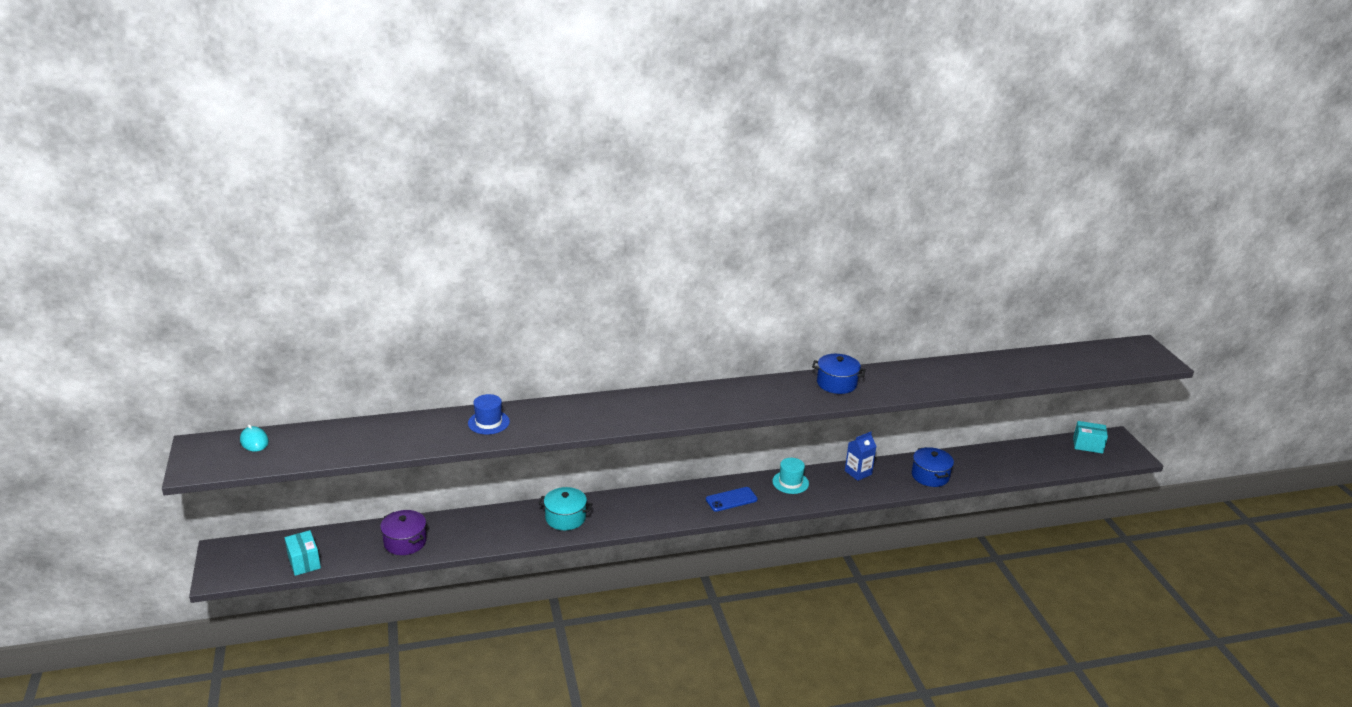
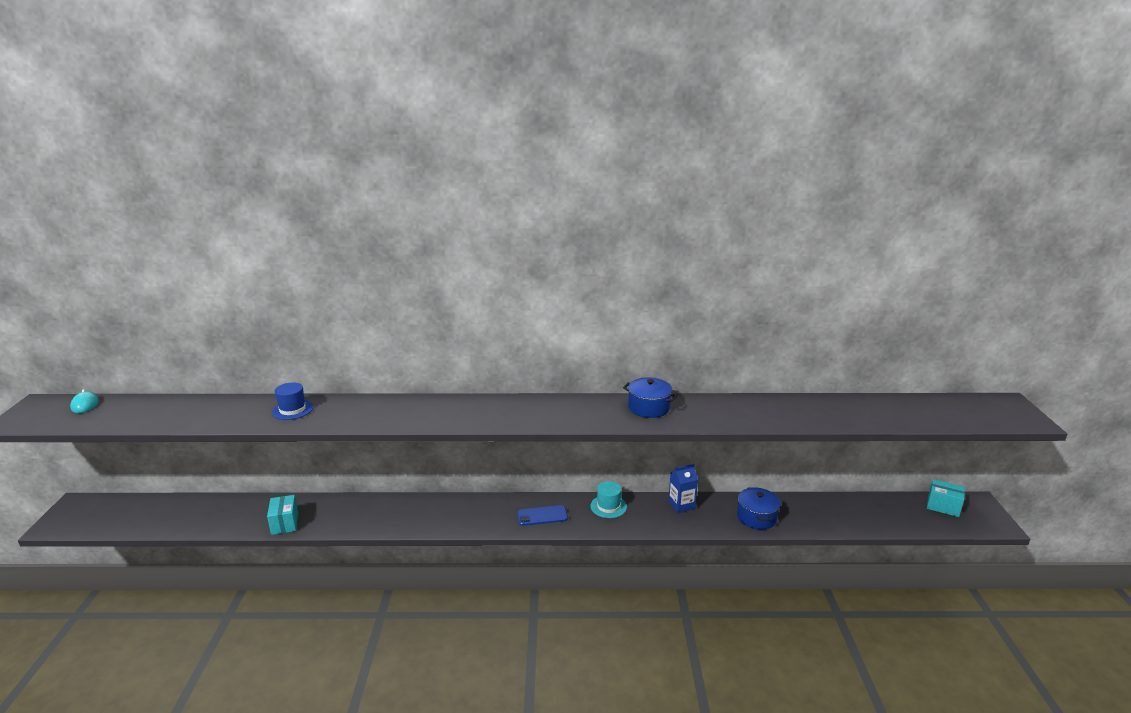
camera: 15 degrees right, 5 degrees down
(304, 562) = (130, 523): turquoise box -> turquoise box (285, 523)
(405, 542) = (225, 516): purple pot -> none
(565, 518) = (377, 513): turquoise pot -> none

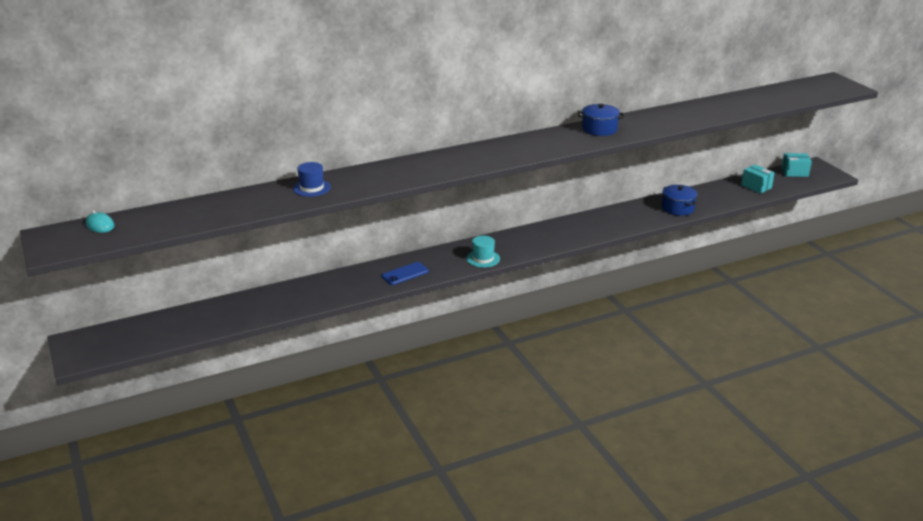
camera: 25 degrees left, 5 degrees up
(285, 523) = (307, 302): turquoise box -> turquoise box (756, 186)
(542, 516) = (520, 245): blue phone -> blue phone (405, 274)
(608, 506) = (564, 227): turquoise hat -> turquoise hat (483, 258)
(681, 505) = (618, 213): blue carton -> none

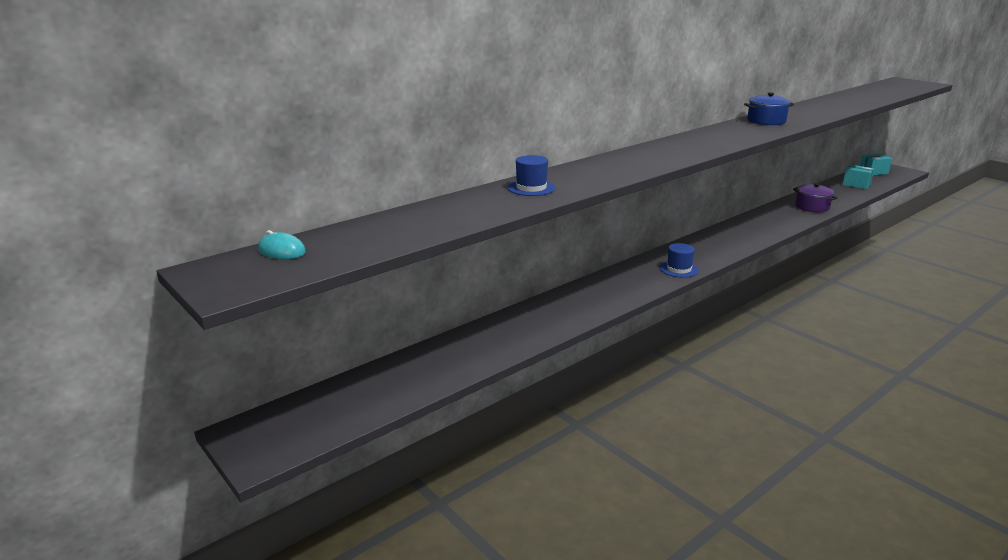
camera: 15 degrees left, 5 degrees down
(405, 274) = (611, 293): blue phone -> none
(483, 258) = (679, 269): turquoise hat -> blue hat
(678, 208) = (812, 207): blue pot -> purple pot

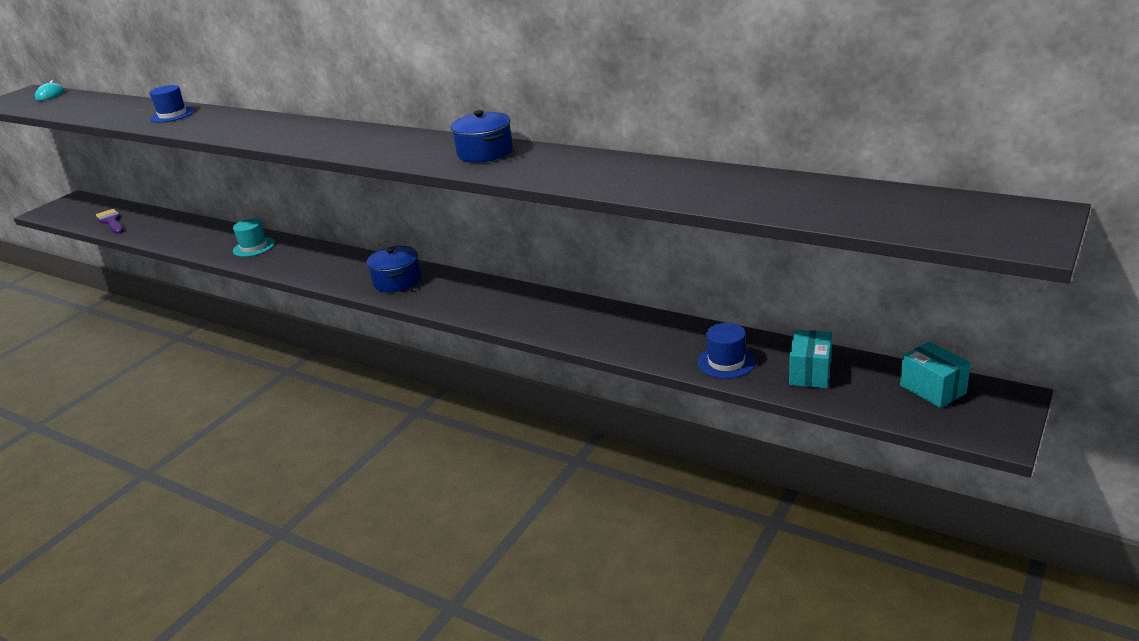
camera: 75 degrees right, 5 degrees up
(393, 389) = (111, 221): none -> purple brush
(576, 302) = (254, 247): none -> turquoise hat
(679, 269) = (343, 278): blue hat -> blue hat (726, 362)
(697, 252) = (397, 281): none -> blue pot
(812, 207) = (631, 338): purple pot -> none

